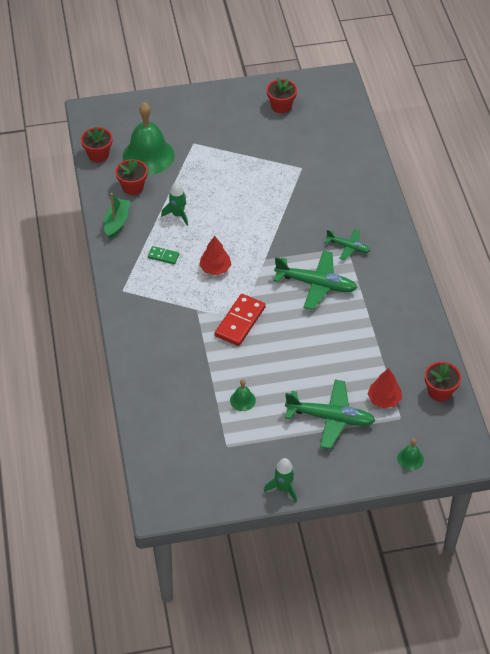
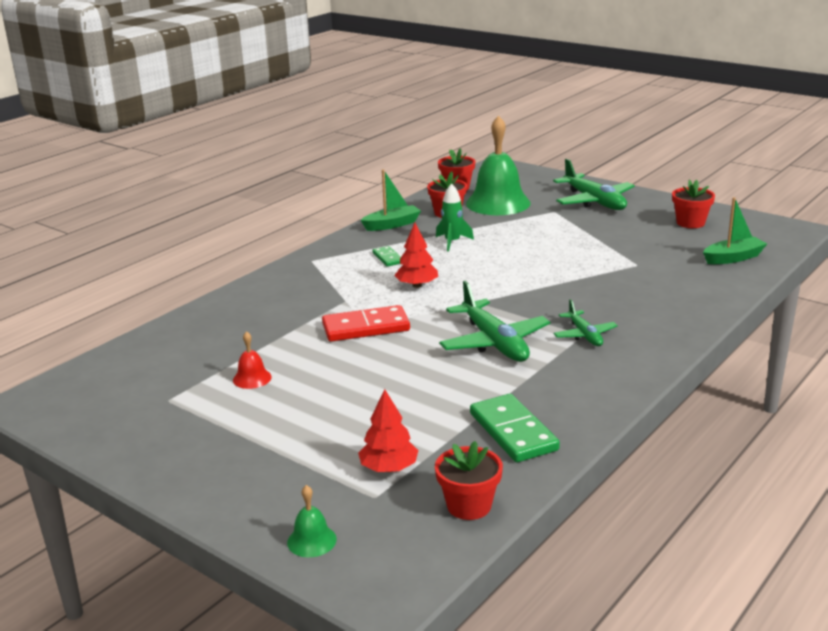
camera: 50 degrees right, 25 degrees down
(242, 400) = (252, 378): green bell -> red bell
(283, 488) = (141, 466): green rocket -> none
(330, 418) = (301, 445): green plane -> green plane (594, 201)
(340, 128) = (733, 258): none -> green boat
(402, 337) = (513, 432): none -> green domino

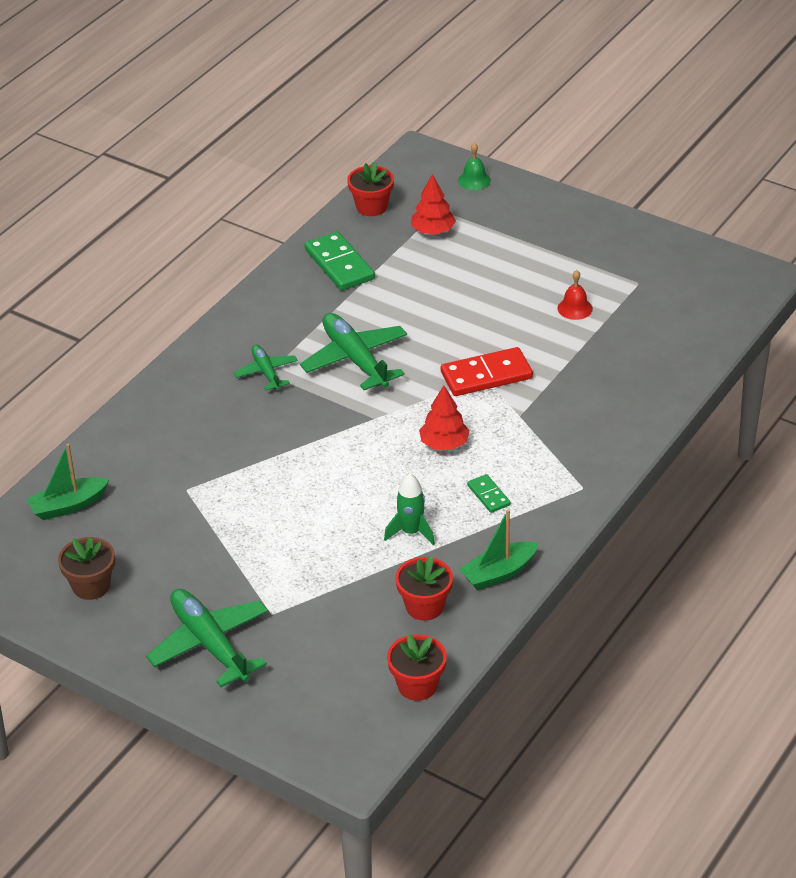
camera: 175 degrees right, 15 degrees up
(498, 203) = (352, 637): green bell -> none
(690, 223) = (91, 586): red flower pot -> brown flower pot

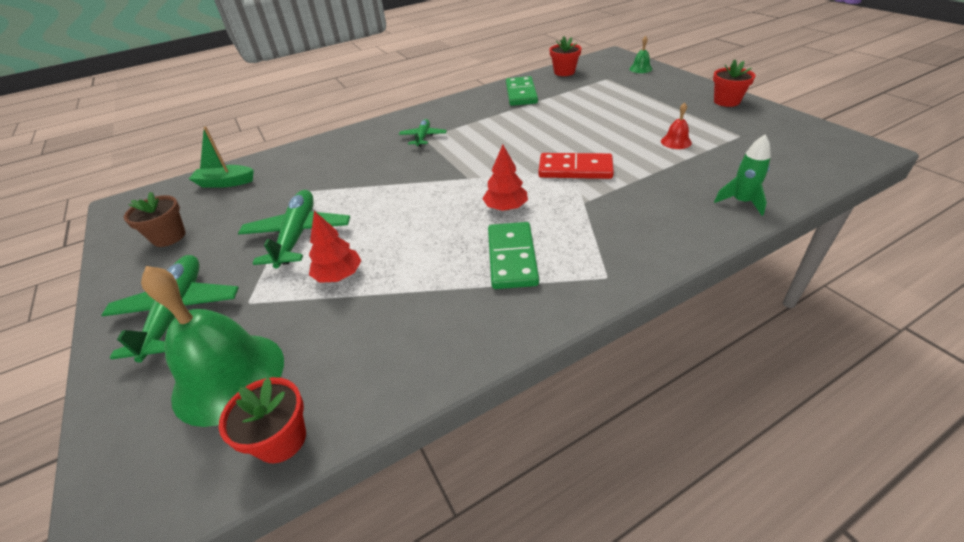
camera: 30 degrees right, 0 degrees up
(327, 668) = (229, 377): none -> green bell
(355, 359) = (486, 141): green plane -> green plane (298, 235)
(411, 532) = (421, 269): green rocket -> green rocket (741, 202)
(424, 606) = (370, 345): red flower pot -> red flower pot (726, 101)
(433, 231) = (595, 87): red tree -> red tree (339, 275)
(488, 495) = (512, 258): green domino -> green domino, size x1.90
(498, 573) = (466, 336): green boat -> none

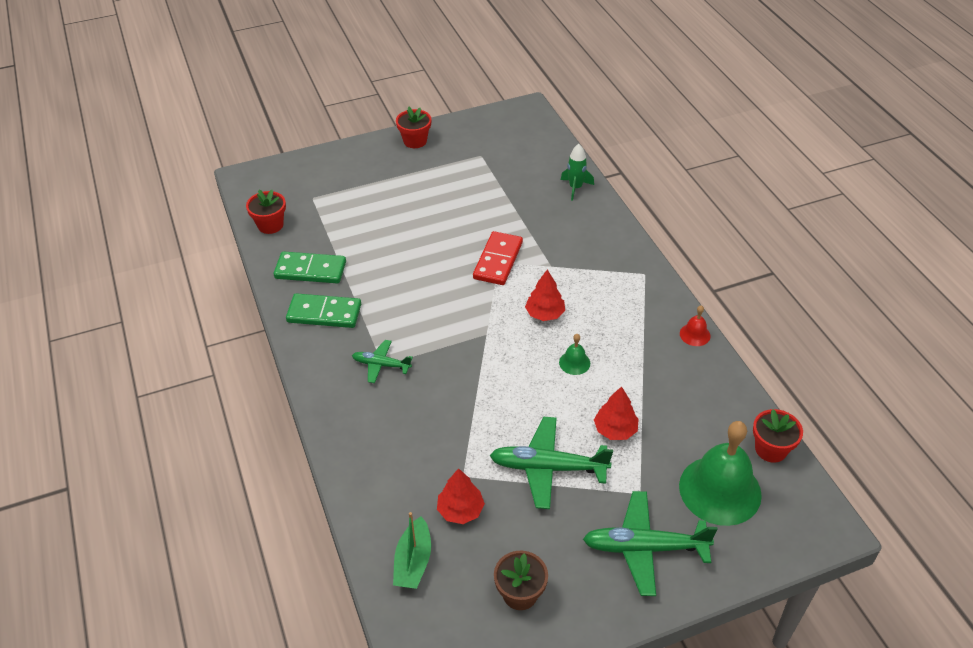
camera: 85 degrees left, 5 degrees up
(265, 195) = (460, 510): none -> red tree
(512, 258) = (614, 319): green domino -> green domino (324, 313)
(640, 69) = (303, 168): green bell -> green bell (574, 362)
(676, 142) = (475, 191): red bell -> red bell (695, 334)

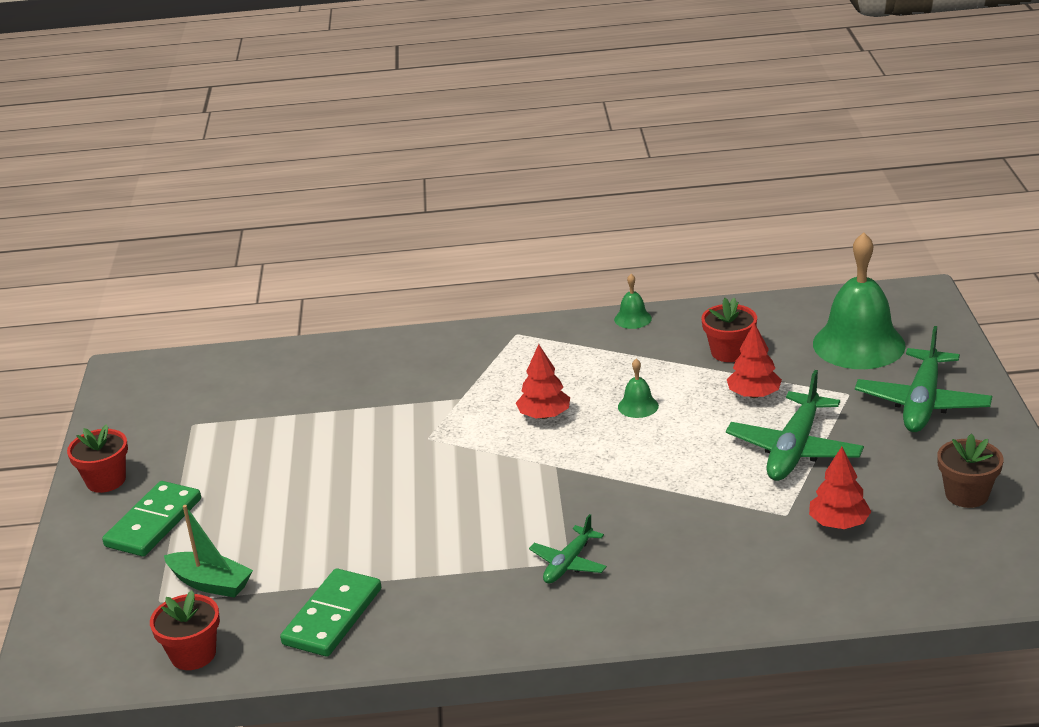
camera: 70 degrees left, 15 degrees down
(324, 313) = (436, 609): green domino -> green domino (153, 523)
(413, 562) = (907, 570): green boat -> green boat (210, 583)
(498, 260) = (424, 438): red domino -> none
(575, 188) = (324, 357): green rocket -> none
(695, 334) = (633, 319): red bell -> green bell
(771, 449) = (814, 305): red flower pot -> red flower pot (729, 352)

